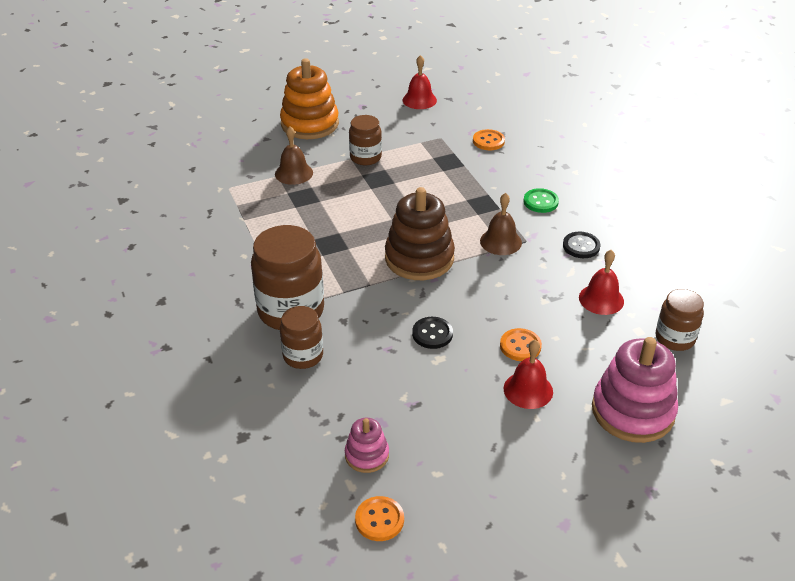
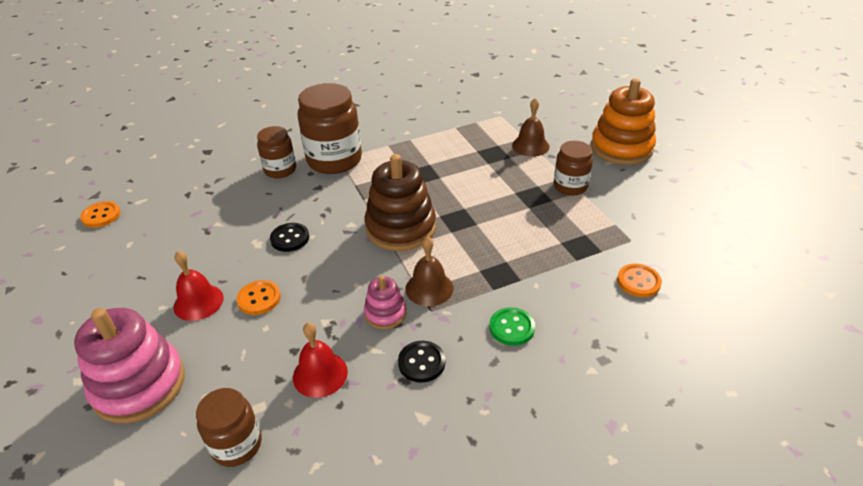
camera: 90 degrees right, 0 degrees up
(367, 455) = (164, 207): pink stacking toy -> pink stacking toy (385, 313)
(419, 100) = (711, 221): red bell -> none

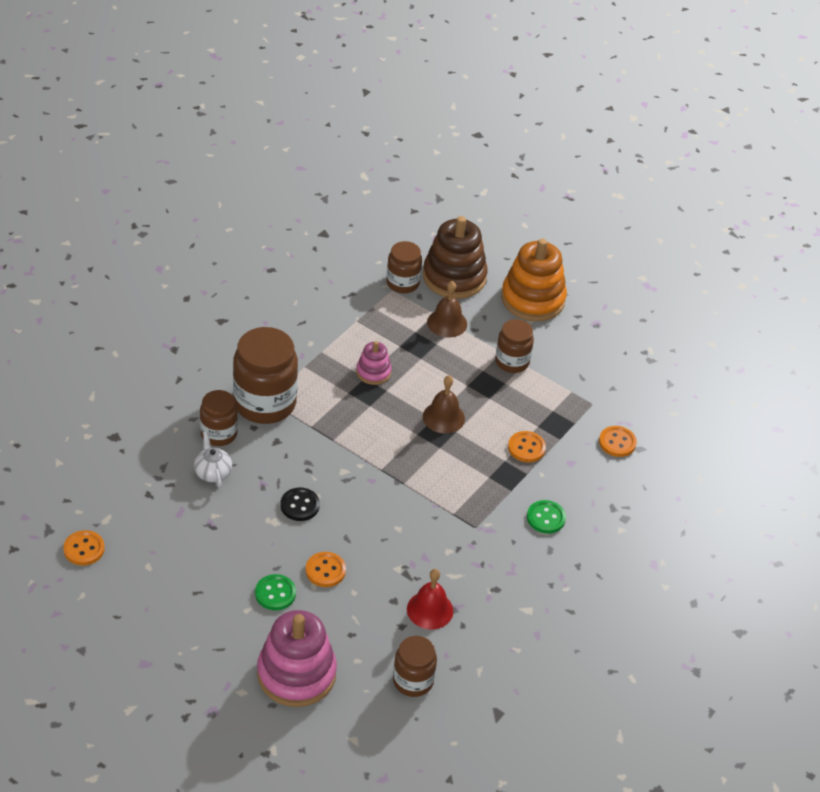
camera: 35 degrees left, 5 degrees up
(198, 302) = (275, 593): red bell -> green button
(248, 193) = (212, 472): none -> white teapot
(385, 313) = (441, 543): pink stacking toy -> pink stacking toy (373, 372)
(401, 228) = (392, 459): brown stacking toy -> brown stacking toy (454, 277)
(421, 362) = (498, 571): black button -> none
(429, 288) = (459, 508): brown bell -> brown bell (443, 417)
(513, 113) = (402, 283): none -> brown jar
(536, 257) = (526, 448): none -> orange button

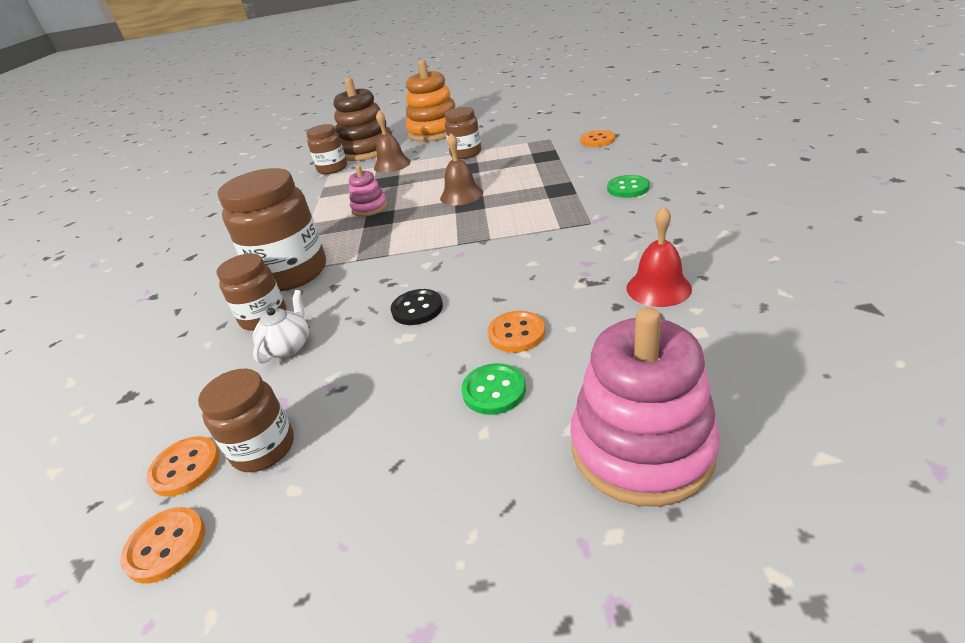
camera: 30 degrees left, 10 degrees down
(212, 472) = (288, 346): white teapot -> white teapot turned 75 degrees clockwise
(413, 681) = (755, 347): brown jar -> brown jar (263, 448)
(526, 448) = (546, 173): orange button -> orange button (185, 467)

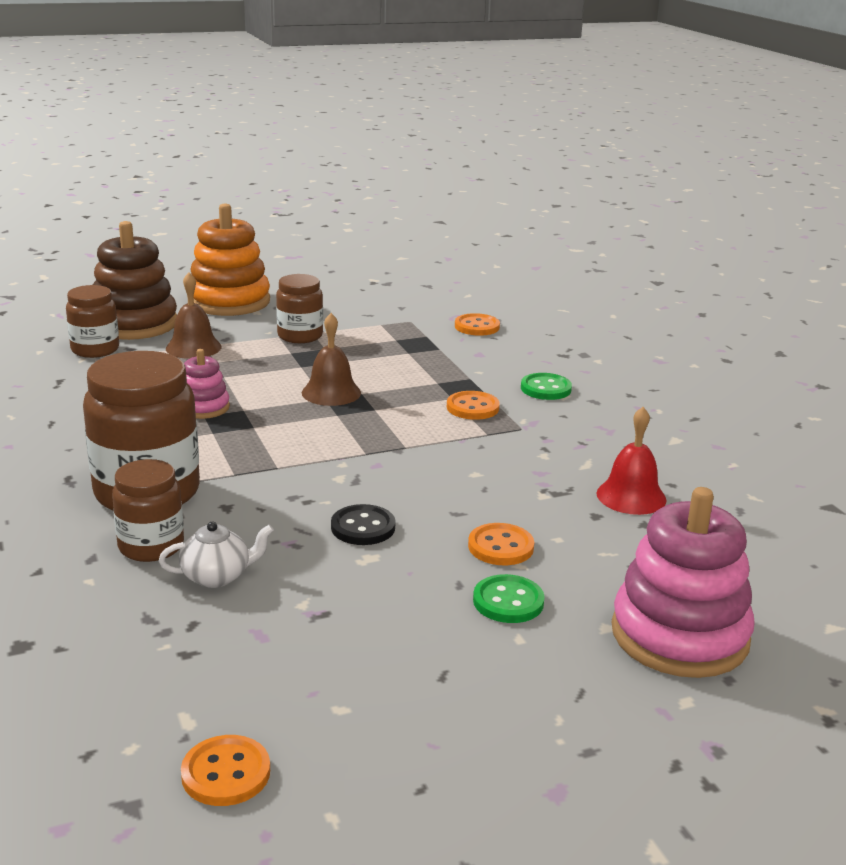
camera: 25 degrees left, 10 degrees down
(185, 467) = (183, 706): orange button -> orange button (472, 407)
(263, 448) = (272, 678): brown jar -> none
(288, 346) = (217, 576): white teapot -> white teapot turned 75 degrees clockwise

